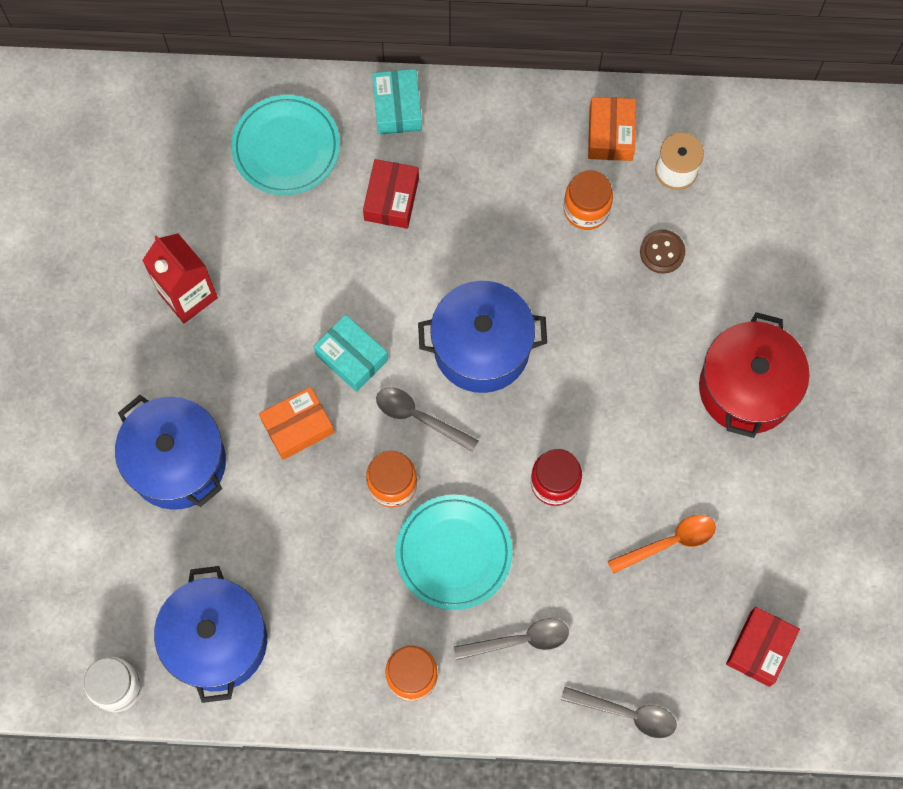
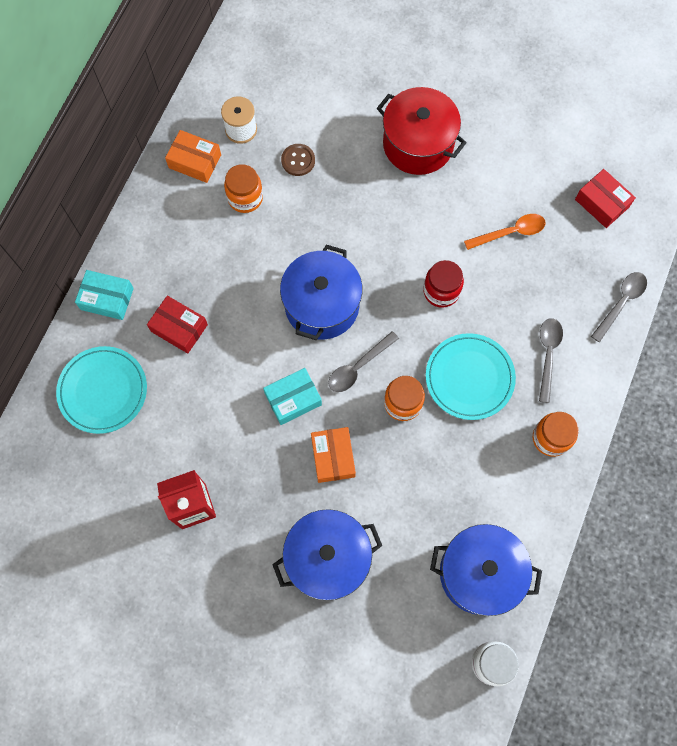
camera: 70 degrees left, 0 degrees up
(669, 543) = (510, 232): orange spoon -> orange spoon turned 75 degrees clockwise

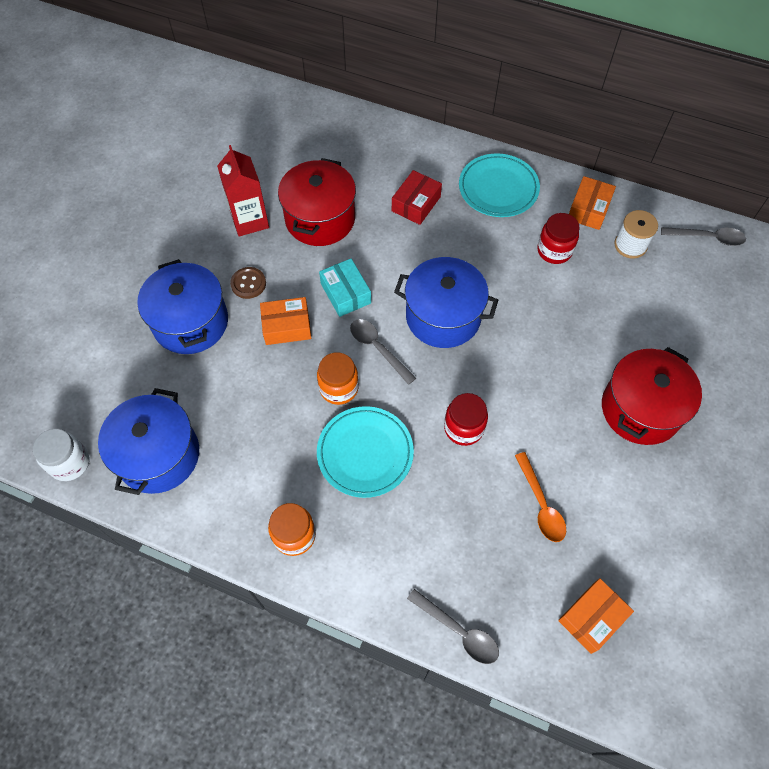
camera: 90 degrees right, 10 degrees down
(103, 391) = (357, 154): turquoise plate -> turquoise plate (498, 188)
(107, 298) = (442, 152): turquoise box -> none
(195, 429) = (320, 219): none -> red pot
(245, 198) = (554, 251): orange jar -> red jar
(298, 160) = (602, 294): brown button -> brown button (248, 283)
(548, 355) = (391, 538): grey spoon -> grey spoon (707, 238)
(602, 203) = (592, 618): red box -> orange box

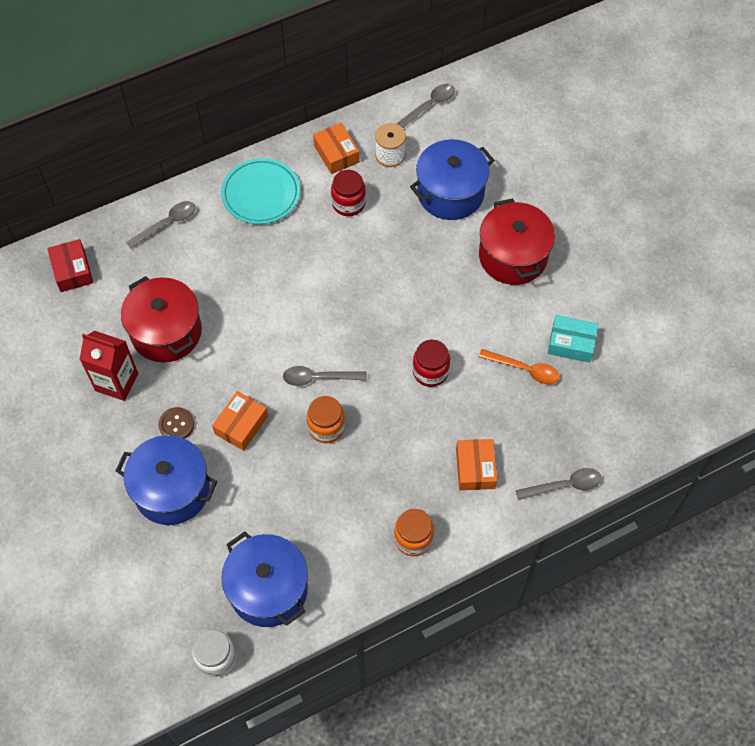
camera: 50 degrees left, 0 degrees up
(345, 293) = (251, 364): turquoise box -> turquoise box (571, 343)
(365, 453) = (393, 448): turquoise plate -> none
(410, 152) = (167, 224): none -> grey spoon
(416, 204) = (219, 257): red box -> red box (72, 270)
(443, 316) = (333, 316): blue pot -> blue pot (450, 193)
(592, 618) = (620, 402): orange box -> orange box (475, 468)

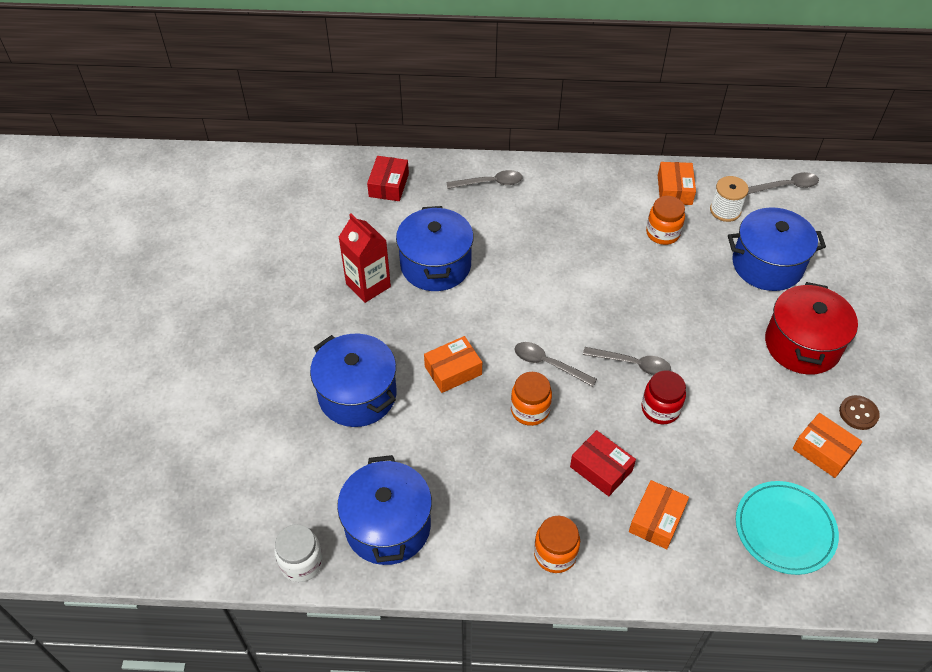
camera: 30 degrees right, 10 degrees down
(166, 332) = (435, 265): red pot -> blue pot
(176, 425) = (396, 343): brown button -> brown button (858, 413)
(261, 194) = (586, 193): turquoise plate -> turquoise plate (784, 529)
(348, 203) = (662, 233): red jar -> orange jar
(411, 448) = (601, 469): none -> red box
(524, 369) = (759, 452): orange spoon -> none
(564, 485) = (744, 584): grey spoon -> grey spoon (632, 364)
(571, 343) = (823, 451): turquoise box -> orange box

